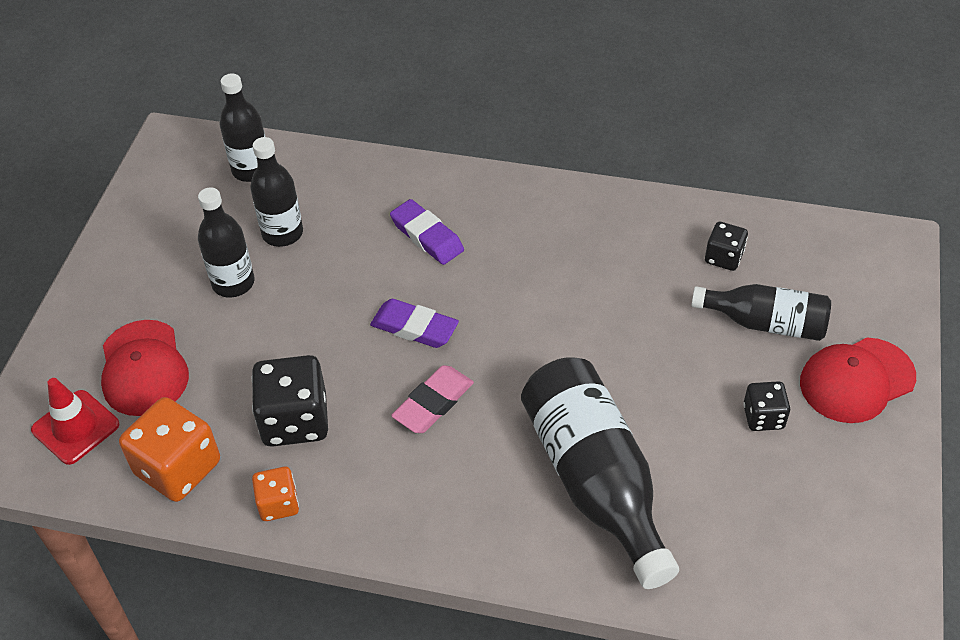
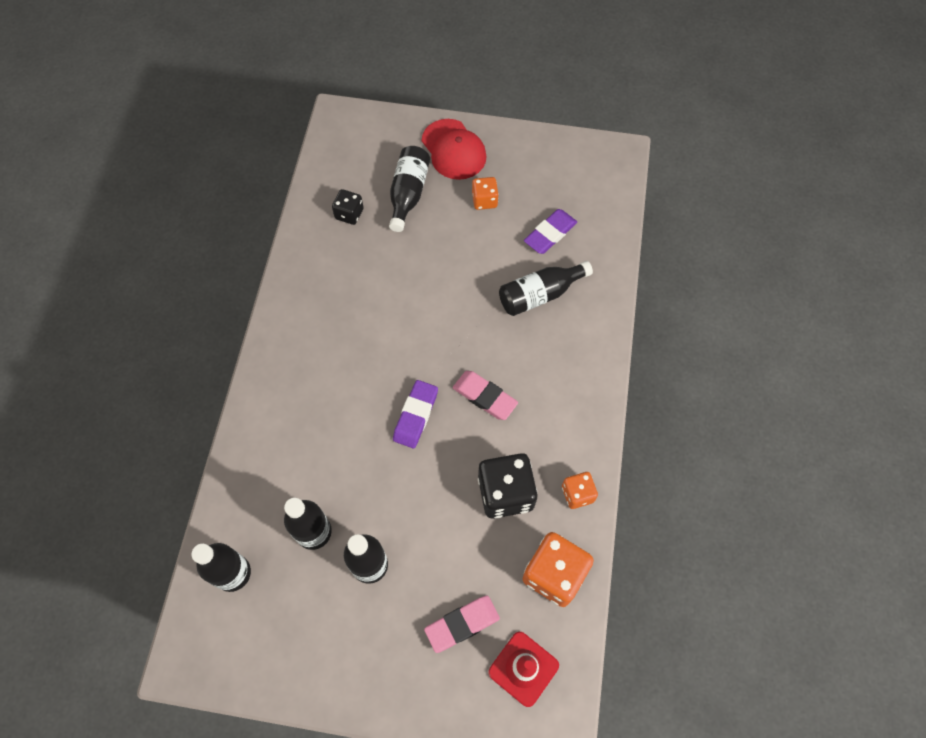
camera: 95 degrees left, 15 degrees up
(143, 368) = (462, 624): red cap -> pink eraser
(427, 236) = (321, 414): purple eraser -> purple eraser (550, 234)
(595, 480) = (540, 294): black bottle -> black bottle, size x0.60
(763, 417) = (484, 200): black dice -> orange dice

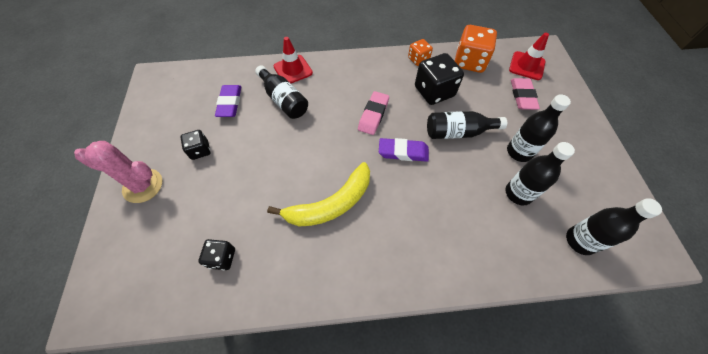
camera: 105 degrees left, 5 degrees down
(372, 318) = (331, 204): none -> yellow banana
(408, 194) = (195, 211): black bottle -> black bottle (458, 132)
(453, 150) = (143, 186): red cap -> pink cactus
(462, 624) = (522, 96): pink eraser -> pink eraser turned 45 degrees clockwise
(484, 200) = (200, 150): orange dice -> black dice
(550, 234) = (230, 103): purple eraser -> purple eraser turned 60 degrees clockwise
(594, 314) = (293, 70): none -> red traffic cone

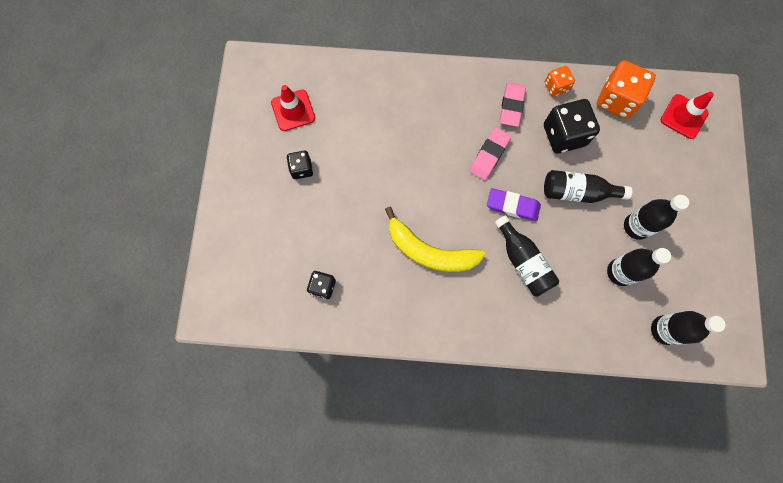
camera: 10 degrees right, 15 degrees up
(143, 186) = (246, 200): pink cactus -> none
(230, 103) = (333, 114): purple eraser -> none
(284, 100) = (393, 119): black bottle -> black bottle (523, 261)
(293, 70) = (406, 78): red traffic cone -> red traffic cone (293, 110)
(331, 204) = (429, 251): yellow banana -> yellow banana turned 45 degrees clockwise
(522, 96) = (664, 158): pink eraser -> pink eraser (511, 106)

